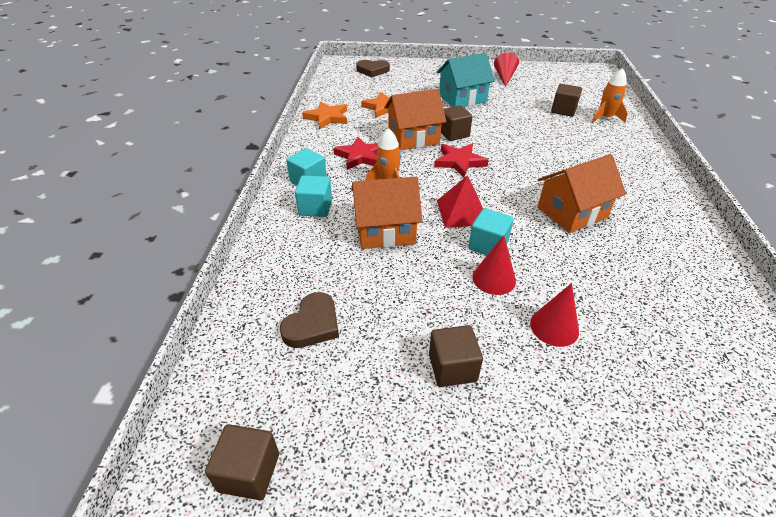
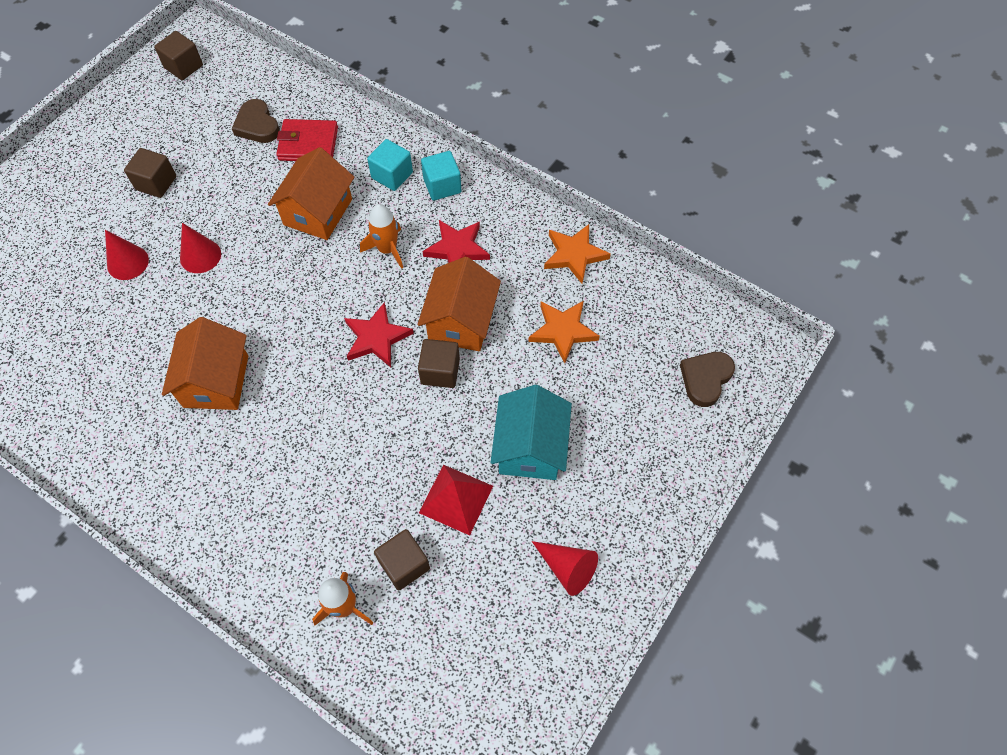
camera: 120 degrees right, 20 degrees up
(313, 272) = (308, 144): none -> red wallet
(462, 212) = (294, 286): red pyramid -> red pyramid (456, 499)
(488, 245) = (237, 277): turquoise cube -> none

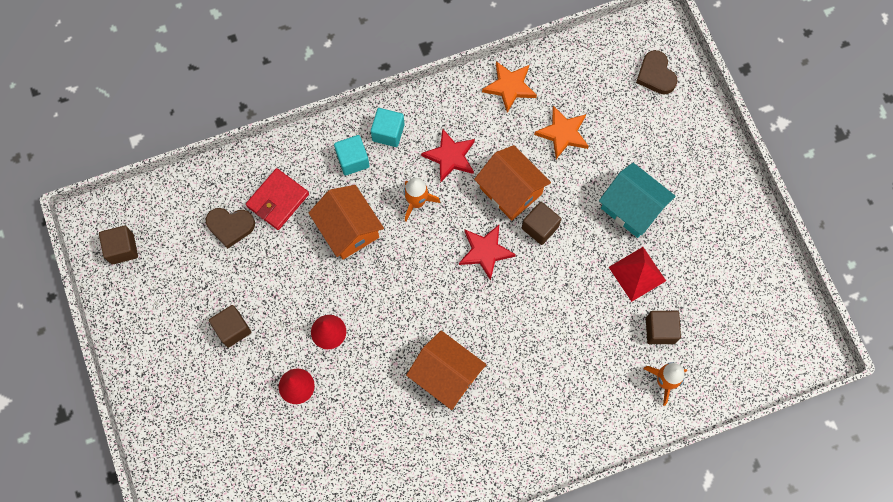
camera: 55 degrees left, 10 degrees up
(567, 568) = (723, 238): red cone -> none

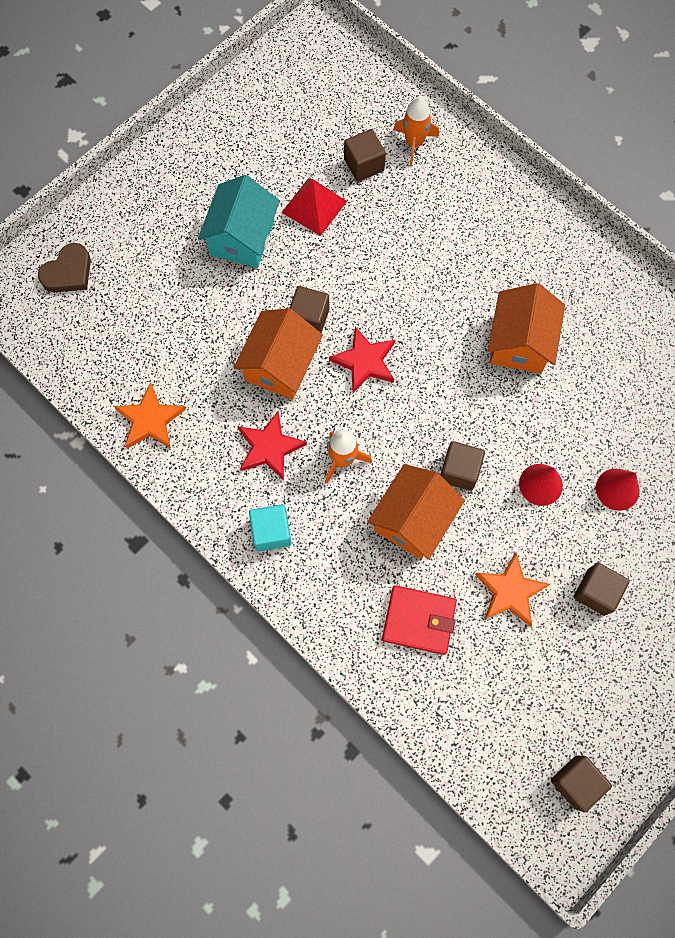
camera: 115 degrees left, 0 degrees up
(230, 226) = (479, 661): brown heart -> none
(353, 160) = (325, 556): turquoise cube -> none
(367, 279) = (459, 471): none -> brown cube
(563, 133) = (185, 339): orange star -> orange star (510, 591)

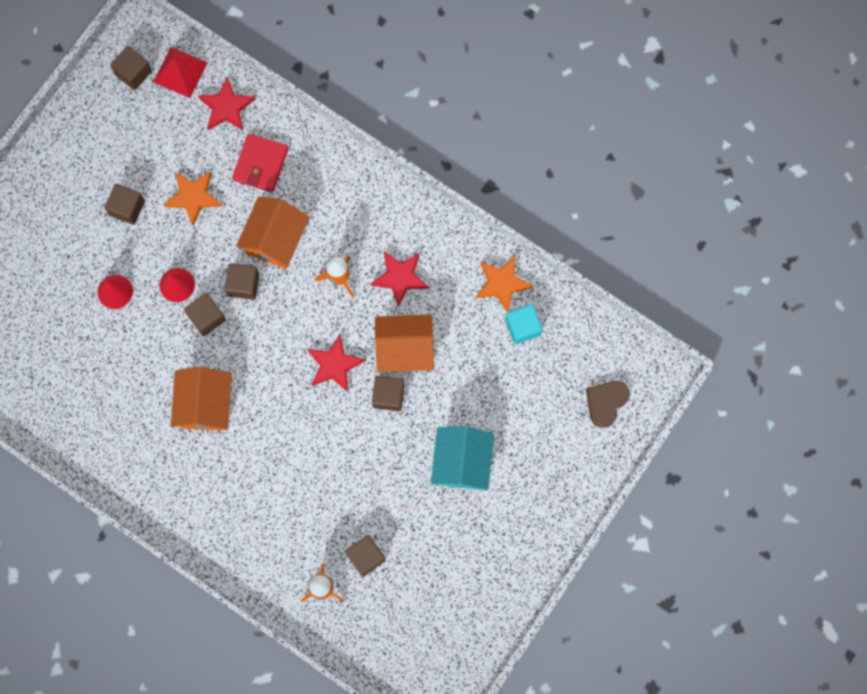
camera: 170 degrees right, 5 degrees up
(271, 532) = (385, 211): turquoise cube -> turquoise cube (522, 327)
(280, 365) = (405, 349): orange house -> orange house turned 75 degrees clockwise
(314, 206) = (404, 505): red pyramid -> red pyramid (180, 72)
(419, 620) = (260, 164): red wallet -> red wallet turned 75 degrees counterclockwise
(454, 708) = (226, 107): none -> red star
(508, 439) = (206, 317): none -> brown cube

